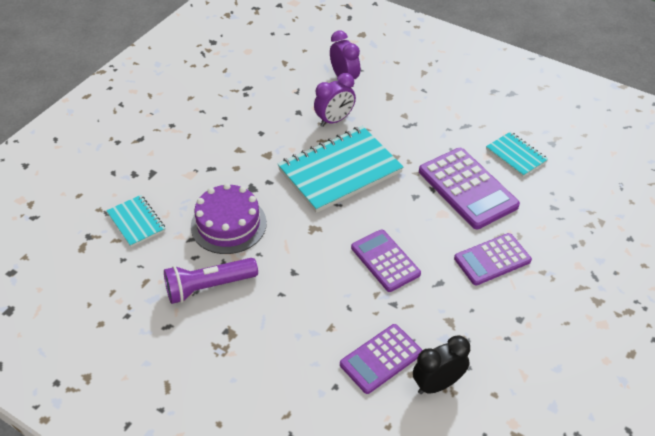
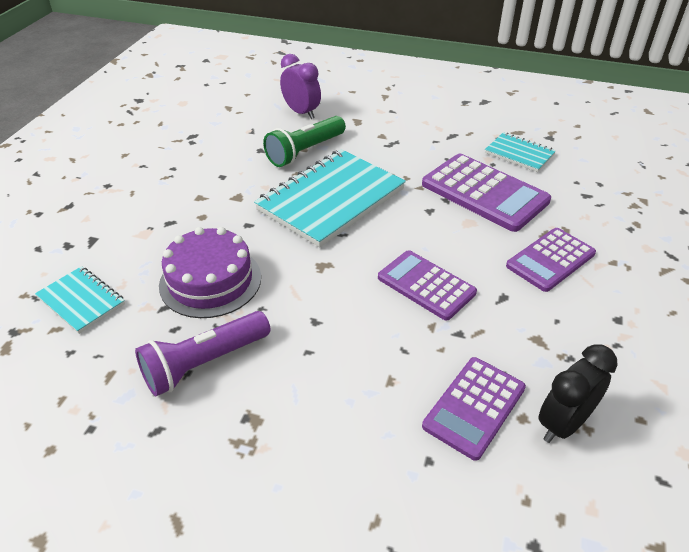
camera: 15 degrees left, 5 degrees down
(334, 120) = (305, 151): purple clock -> green flashlight

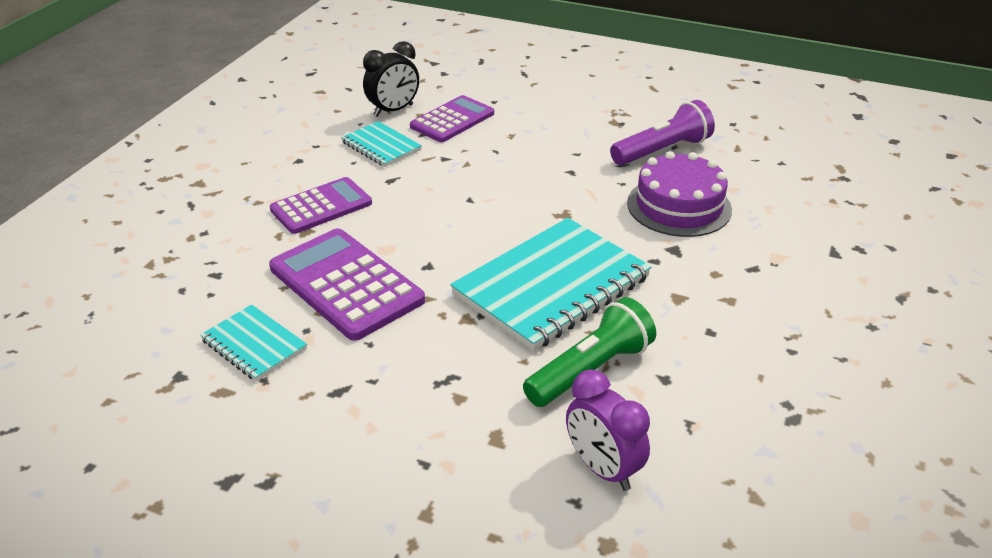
camera: 175 degrees left, 5 degrees down
(81, 301) = (800, 196): turquoise notebook -> turquoise notebook (381, 146)
(426, 285) = (461, 192): purple calculator -> none

